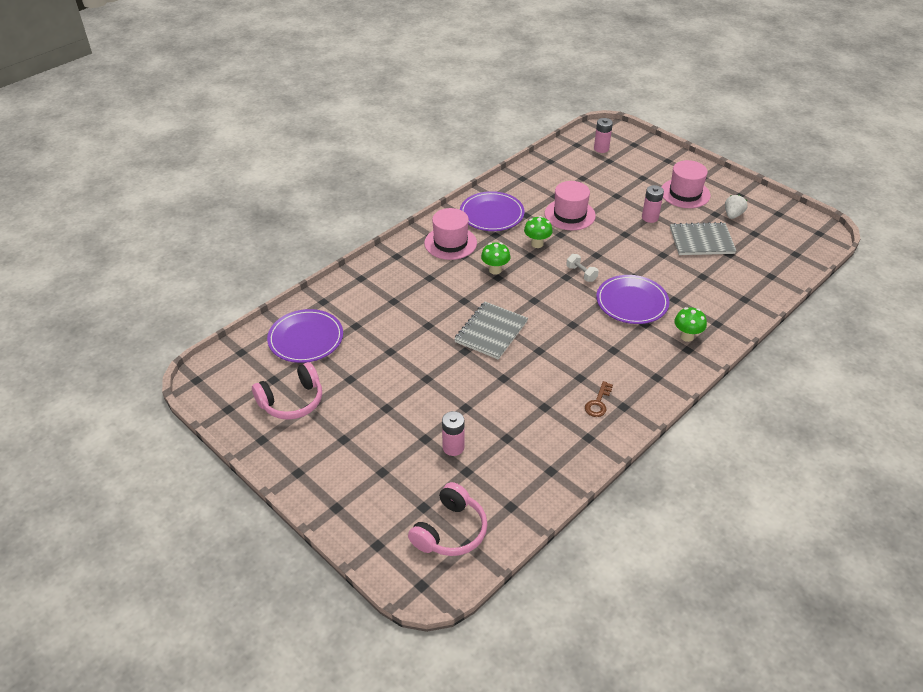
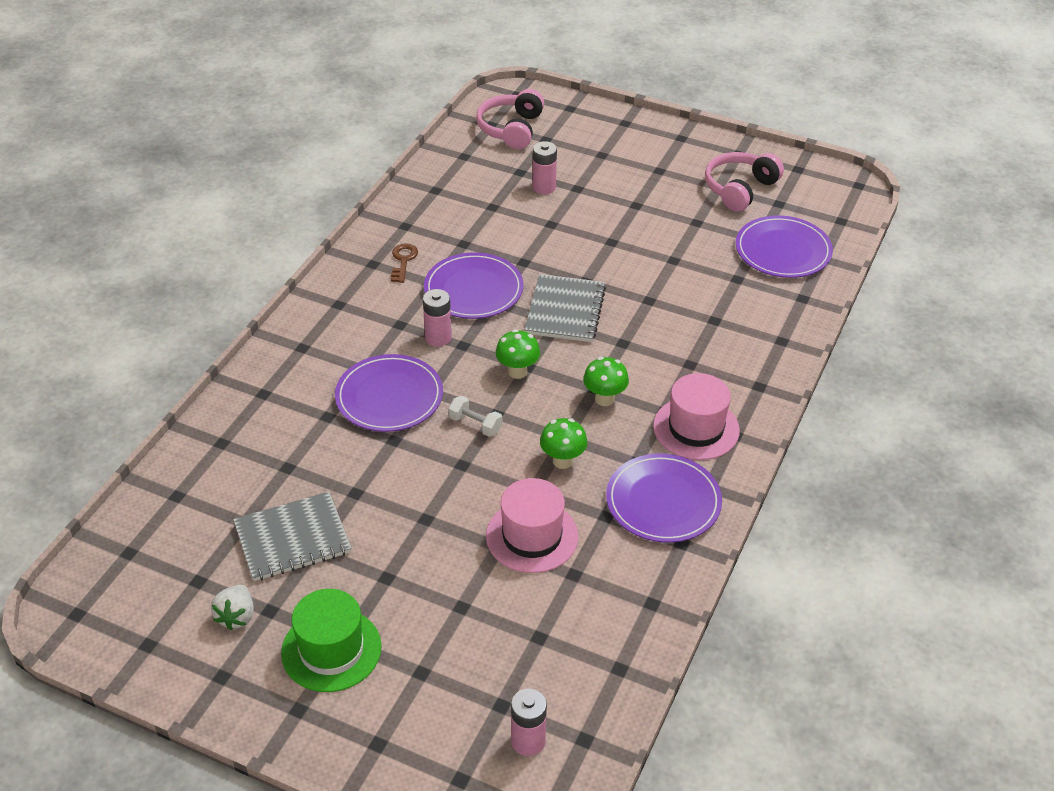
camera: 160 degrees right, 0 degrees up
(550, 364) = (473, 290): none -> purple plate
(650, 217) = (389, 568): pink battery -> pink battery (438, 337)
(685, 193) = (331, 649): pink hat -> green hat
(687, 336) = (304, 364): green mushroom -> green mushroom (517, 372)

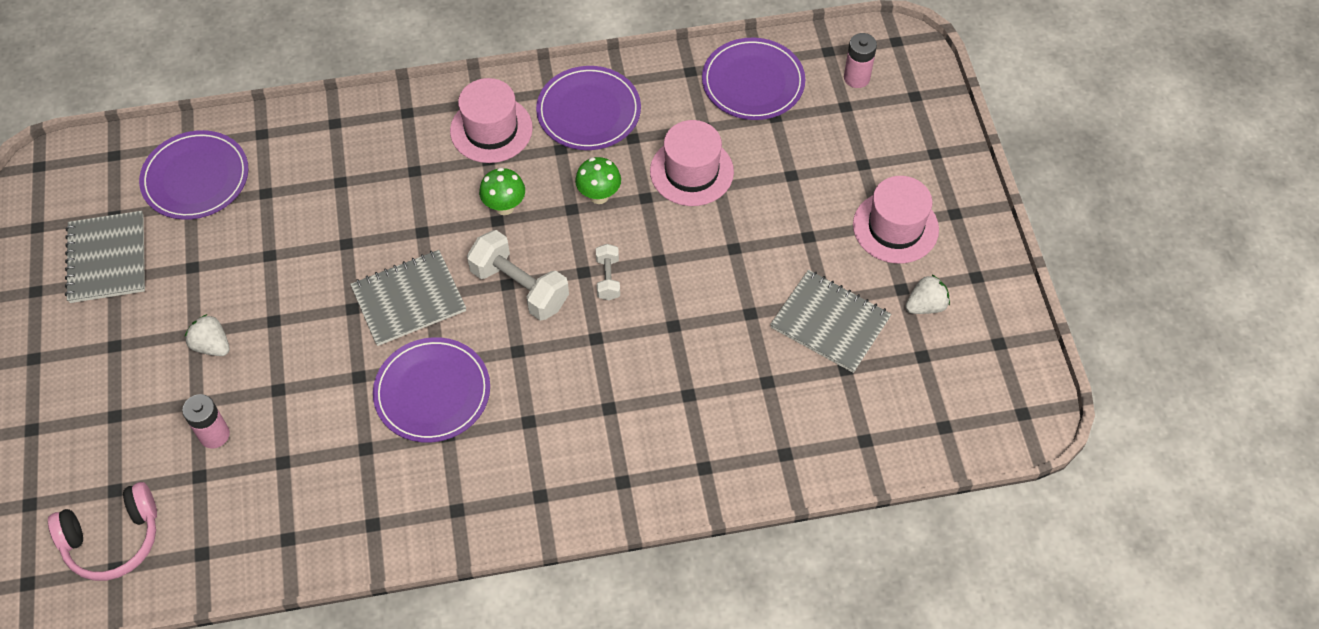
camera: 125 degrees left, 15 degrees up
(331, 649) = (895, 227): green hat -> pink hat
(389, 397) = (627, 364): purple plate -> purple plate (753, 82)
(403, 260) = (432, 485): brown key -> none
(438, 337) = (522, 377): pink battery -> none
(517, 372) = (520, 287): green mushroom -> white dumbbell
(617, 209) = (212, 345): none -> white strawberry
(740, 189) = (107, 258): pink headphones -> grey notebook

